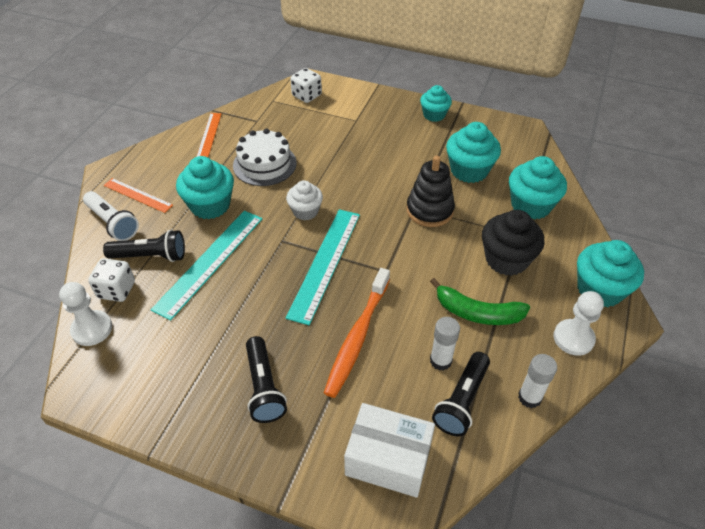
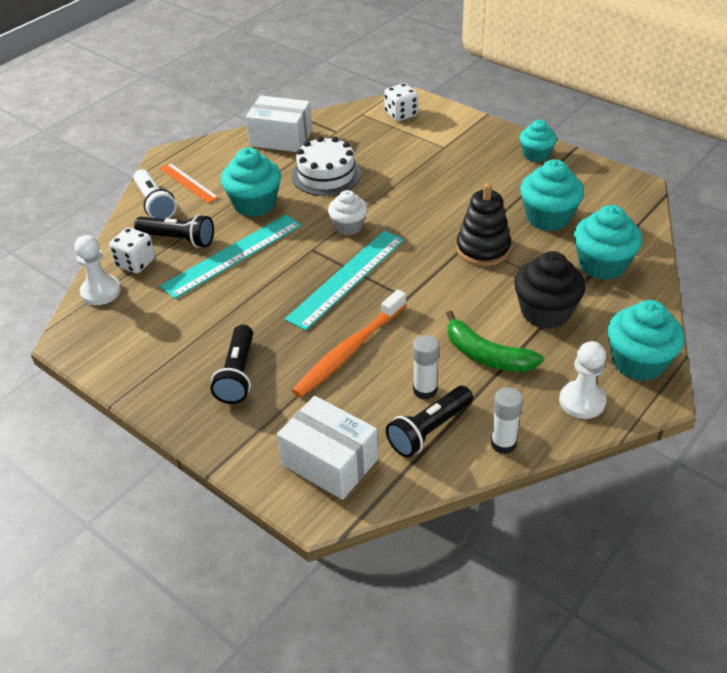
camera: 20 degrees right, 5 degrees down
(209, 135) = (281, 138): orange ruler -> white box

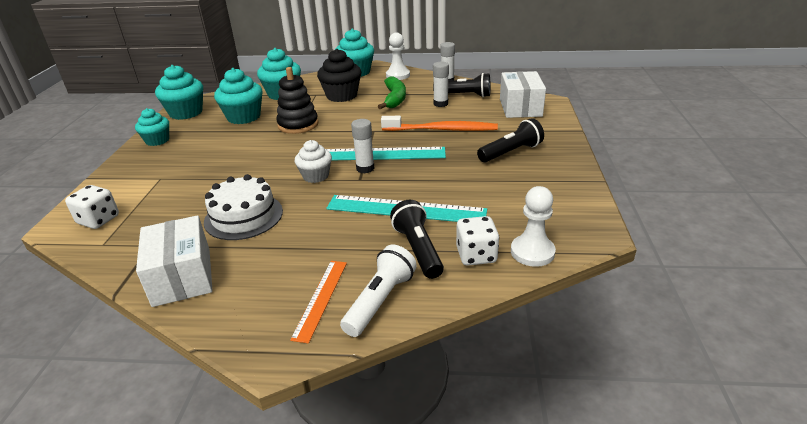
camera: 125 degrees left, 10 degrees down
(254, 204) = (323, 234): turquoise cupcake -> turquoise cupcake (186, 113)
(327, 259) = (365, 168): none -> white glue stick

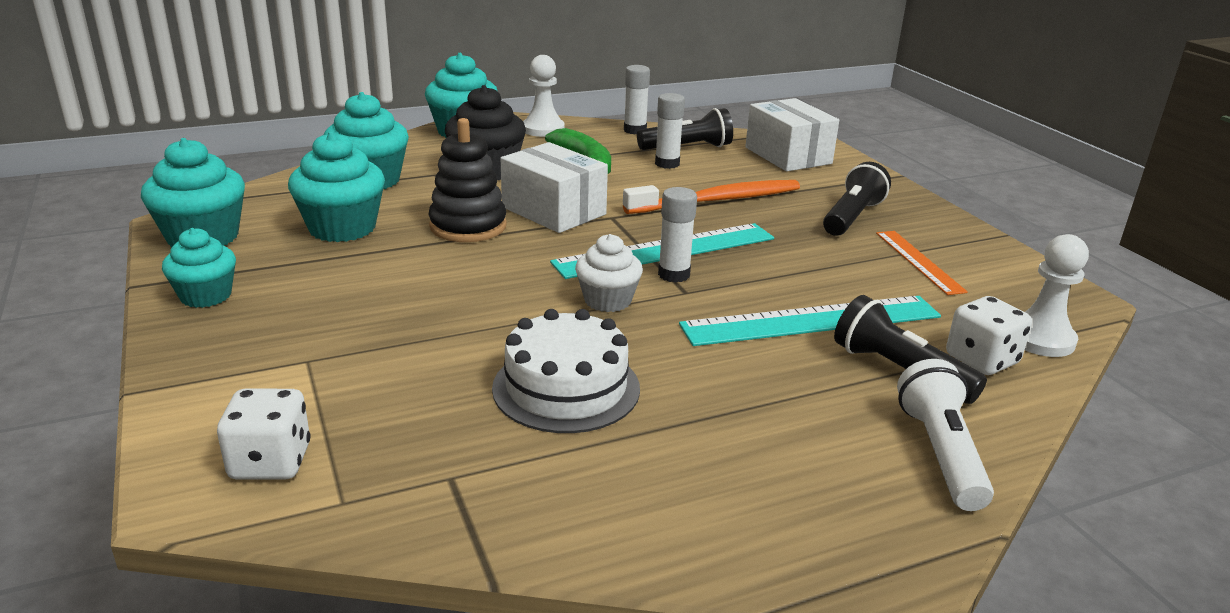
camera: 30 degrees left, 5 degrees down
(182, 276) = (585, 510): white box -> white box (554, 211)
(321, 299) = (856, 475): orange ruler -> orange ruler (919, 261)

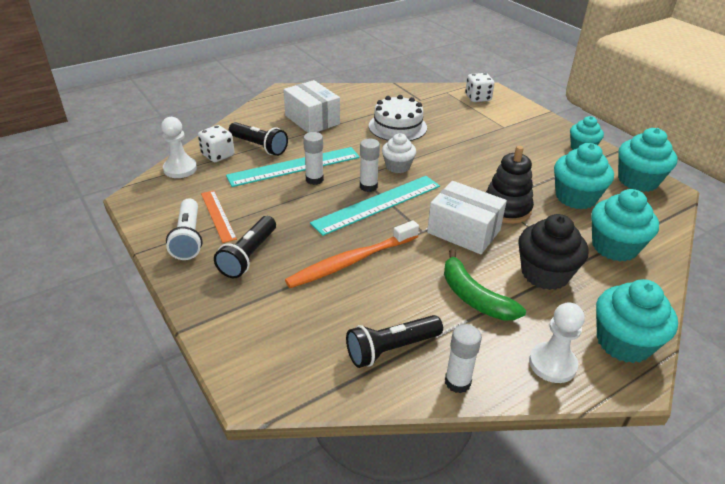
camera: 170 degrees right, 10 degrees up
(667, 164) = (403, 312): white glue stick -> white glue stick (314, 179)
(788, 155) = (287, 351): white box -> white box (312, 120)
(941, 453) = (256, 119): white flashlight -> white flashlight (188, 238)

